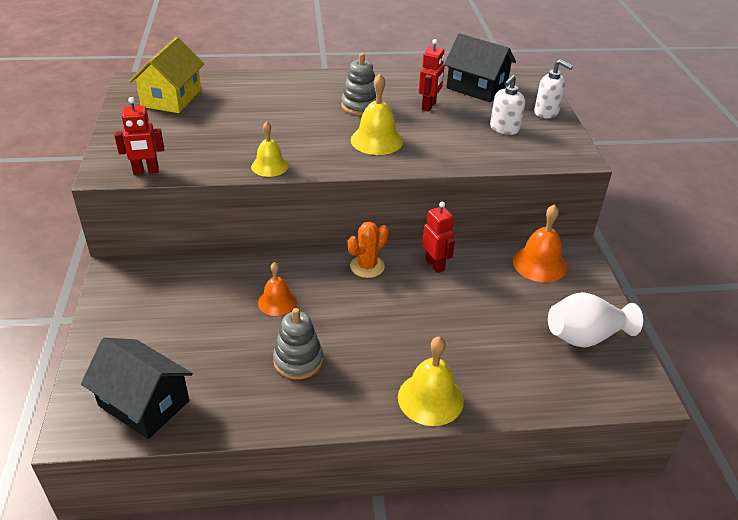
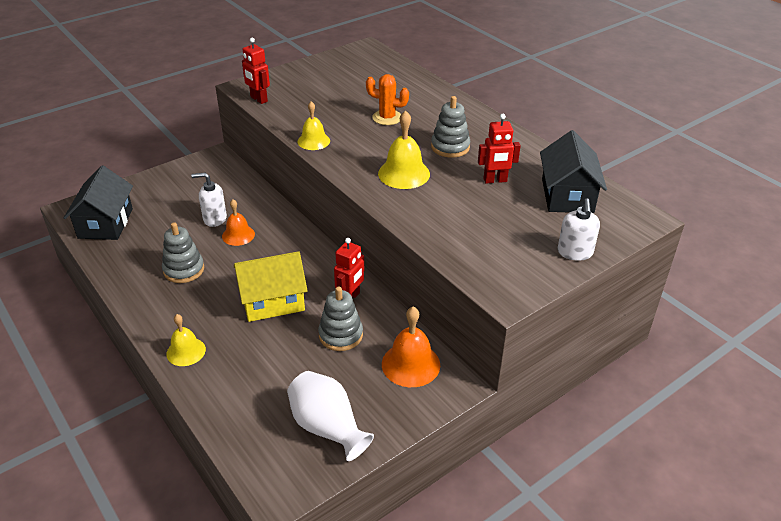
camera: 60 degrees right, 0 degrees up
(171, 98) = (361, 69): yellow house -> yellow house (272, 301)
(367, 266) = (315, 262): orange cactus -> orange cactus (387, 118)
(430, 398) = (186, 351): yellow bell -> yellow bell, size x0.66
(479, 288) = (341, 335): none -> grey stacking toy
(504, 129) = (507, 235): white soap dispenser -> white soap dispenser (214, 219)

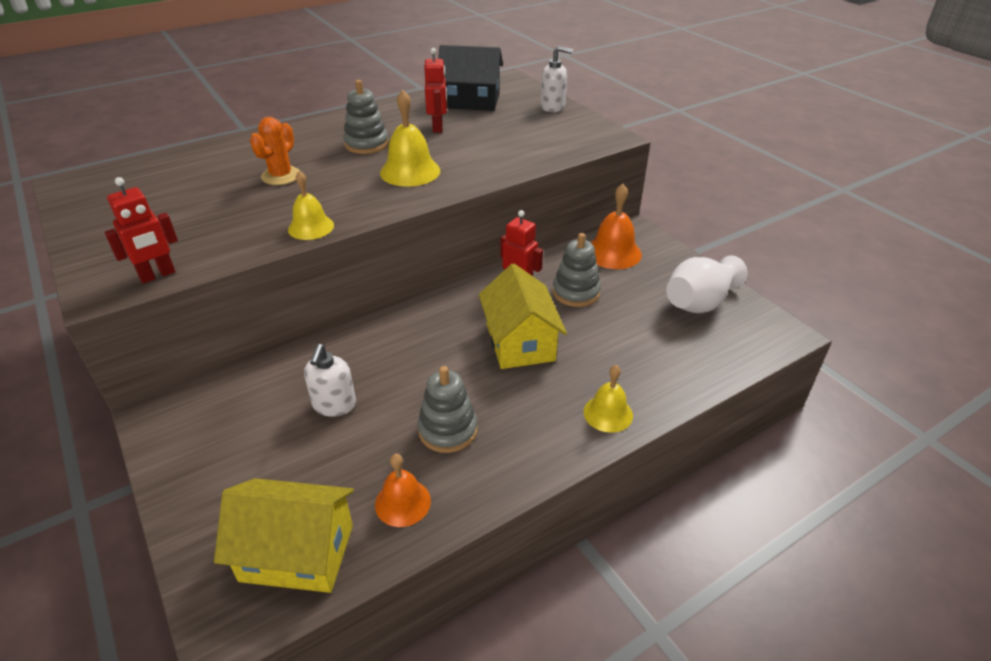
camera: 85 degrees left, 0 degrees up
(106, 223) = (297, 552): black house -> yellow house
(238, 235) = (381, 378): orange bell -> orange bell (402, 502)

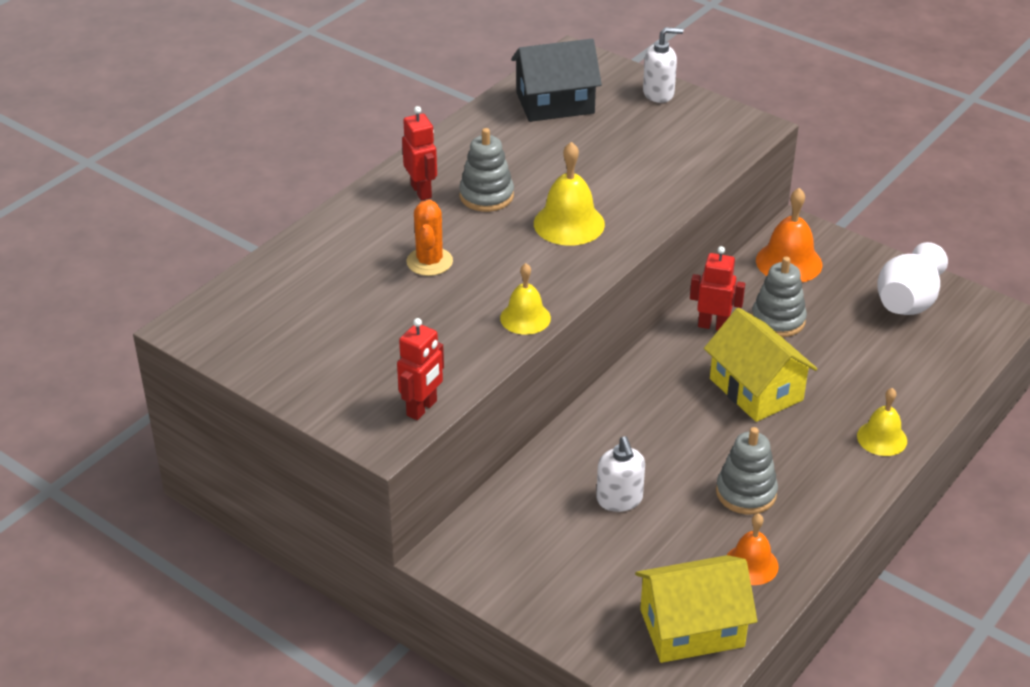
camera: 20 degrees left, 0 degrees up
(438, 128) = (549, 153): red robot -> red robot (421, 191)

